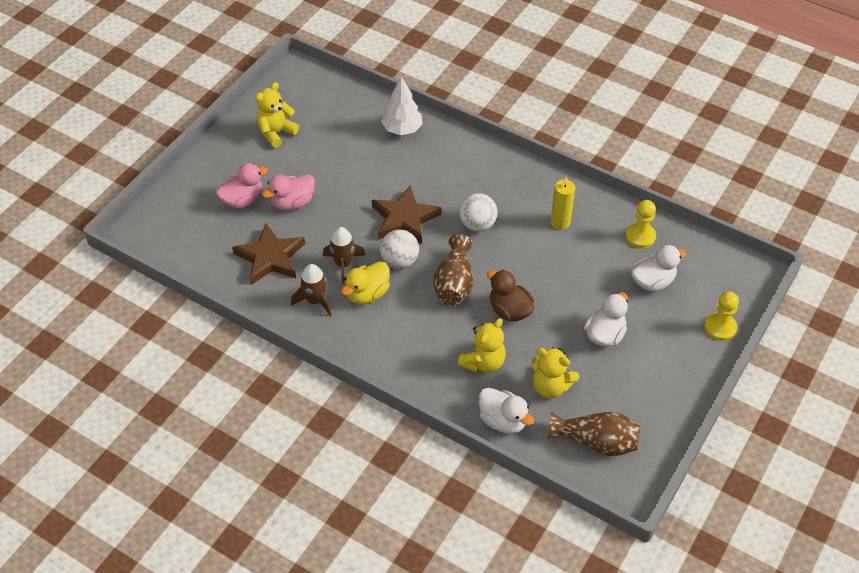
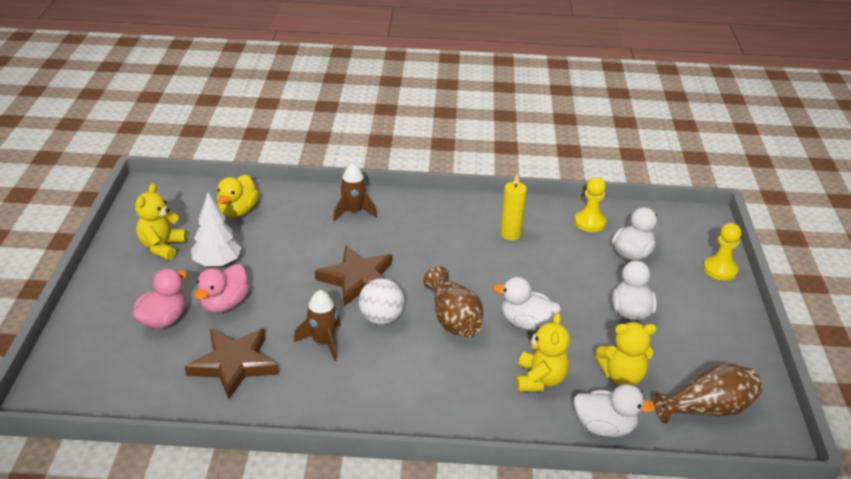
camera: 30 degrees left, 15 degrees down
(315, 300) = (316, 388): brown rocket -> brown rocket (353, 211)
(367, 294) = (370, 361): yellow duck -> yellow duck (238, 211)
(402, 129) = (298, 205): white tree -> white tree (217, 263)
(477, 224) = (435, 261): white ball -> none
(509, 310) = (526, 323): brown duck -> white duck

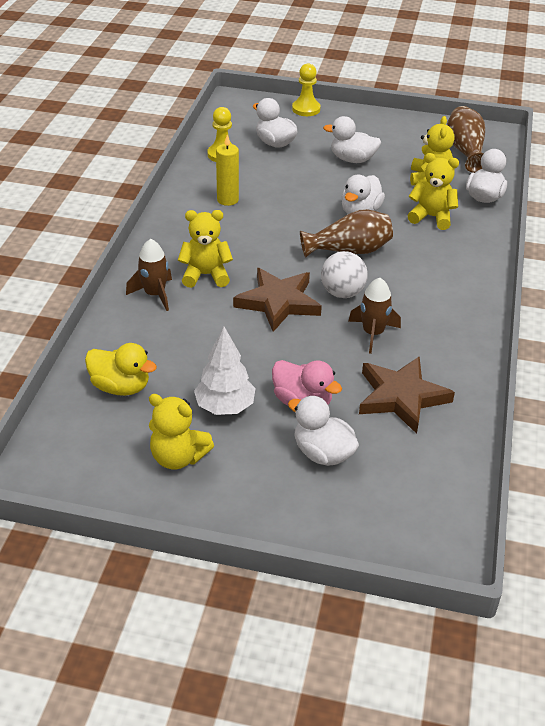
camera: 80 degrees left, 5 degrees up
(163, 320) = (322, 453): pink duck -> white duck
(387, 234) = (206, 275): none -> yellow teddy bear

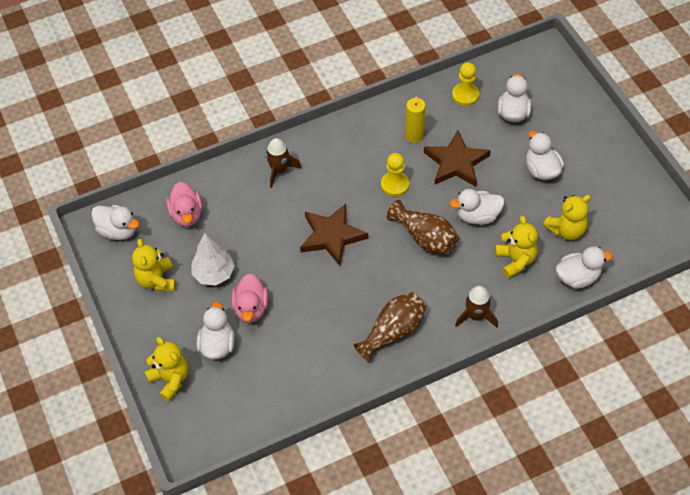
camera: 55 degrees right, 15 degrees up
(68, 454) = (118, 231): none -> white duck
(121, 387) = (187, 215): yellow duck -> pink duck
(206, 275) = (322, 181): yellow teddy bear -> yellow teddy bear (170, 379)
(306, 109) = (581, 99): yellow pawn -> yellow pawn (395, 185)
(342, 293) = (374, 263): white ball -> none
(373, 333) = (348, 304): brown rocket -> brown rocket (476, 316)
(401, 397) = (300, 355): brown star -> brown star (456, 163)
(465, 151) = (633, 230): brown vase -> brown vase (393, 332)

